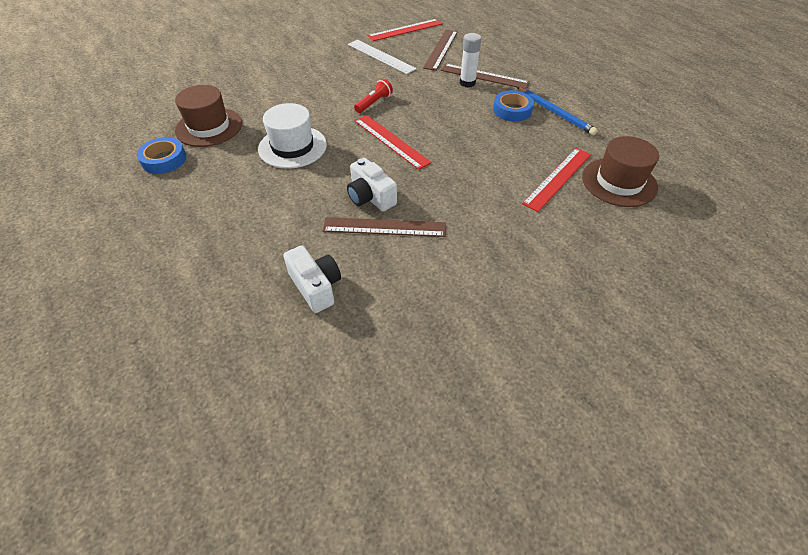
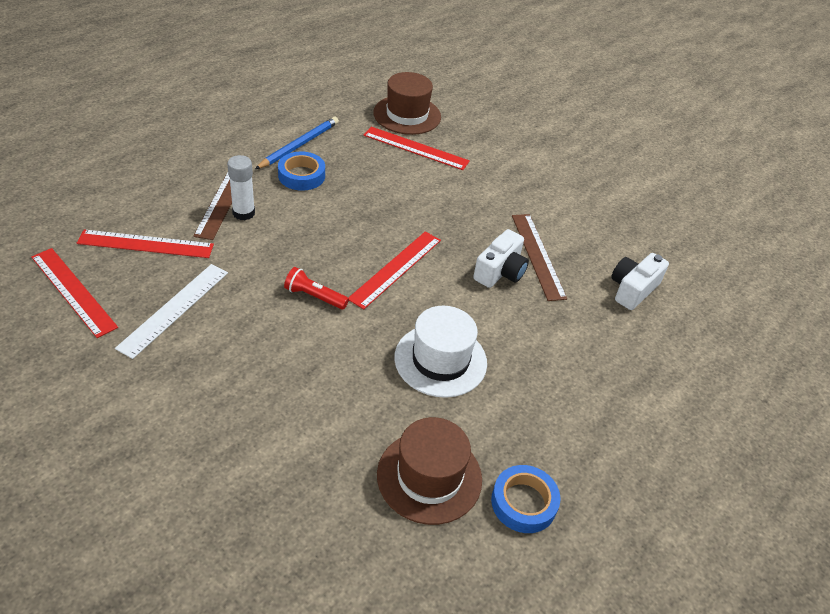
camera: 110 degrees left, 5 degrees down
(441, 49) = (146, 244): brown ruler -> red ruler

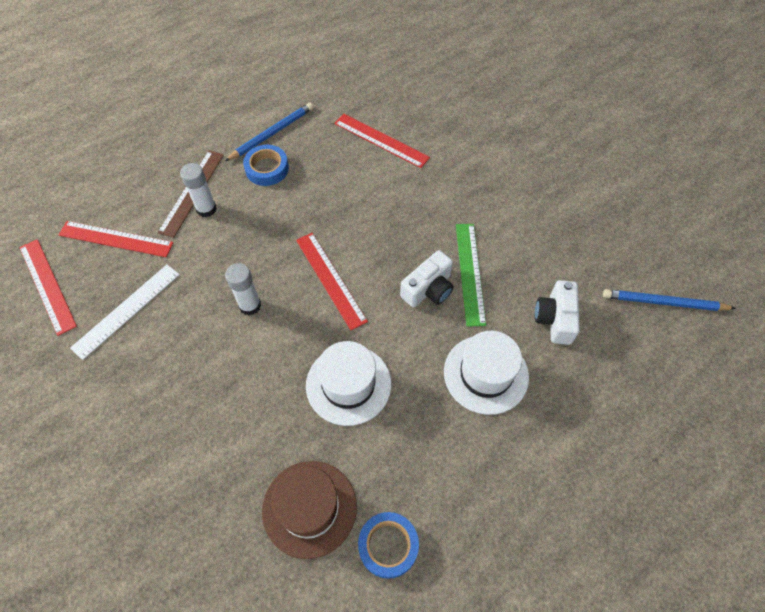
camera: 15 degrees right, 15 degrees up
(314, 296) = (250, 305): red flashlight -> white glue stick
(395, 269) = (330, 279): red ruler -> red ruler turned 75 degrees counterclockwise
(407, 115) = (381, 100): brown hat -> none
(537, 255) = (470, 273): brown ruler -> green ruler
(579, 341) = (486, 374): none -> white hat
(632, 289) = (555, 319): white camera -> white camera turned 45 degrees counterclockwise
(730, 270) = (664, 303): none -> blue pencil

